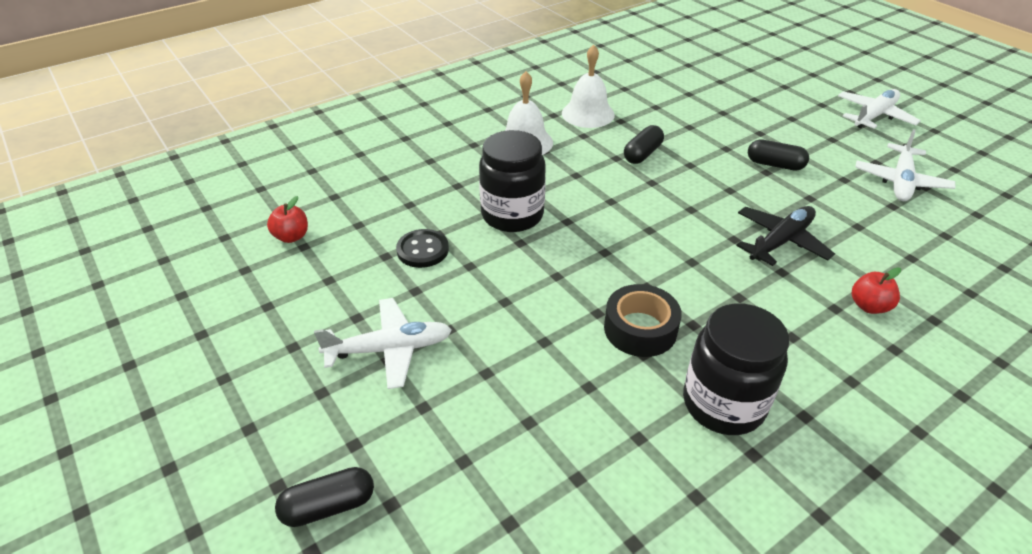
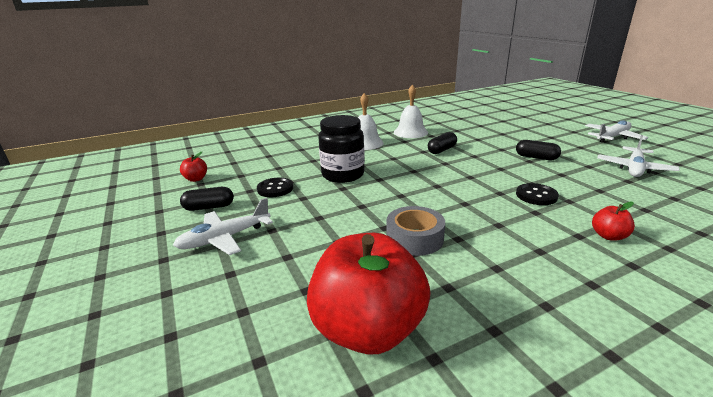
camera: 10 degrees right, 15 degrees down
(328, 506) = (121, 332): black capsule -> black capsule (209, 207)
(389, 349) = (225, 238): white plane -> white plane turned 150 degrees clockwise
(618, 469) = (368, 329): none -> red apple
(640, 329) = (414, 238): black tape -> grey tape
(723, 404) = (473, 291): black jar -> none
(780, 241) = (536, 196): black plane -> black button

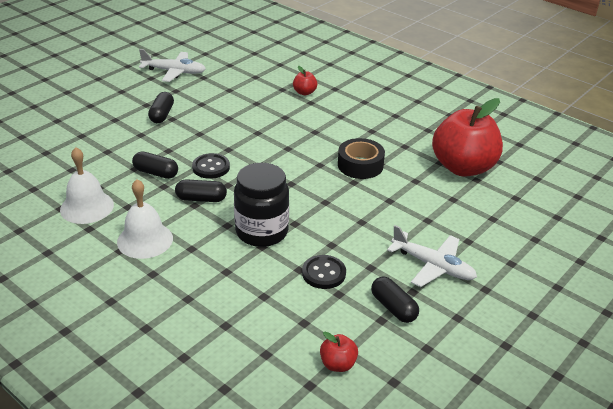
camera: 115 degrees left, 10 degrees up
(399, 160) = (201, 199): none -> black capsule
(414, 238) = (360, 165): grey tape -> black tape
(536, 196) = (255, 116): black button -> black button (211, 167)
(612, 137) = (85, 73): white plane -> none

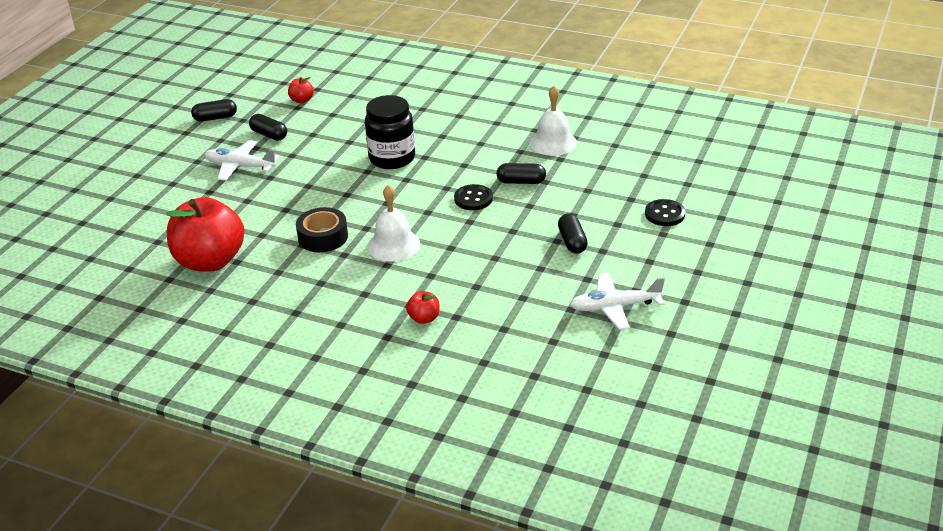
camera: 165 degrees right, 0 degrees up
(145, 240) = (483, 132): white bell -> white bell (394, 245)
(201, 199) = (461, 170): black capsule -> black capsule (215, 118)
(324, 273) = (328, 143): black button -> black button (664, 214)

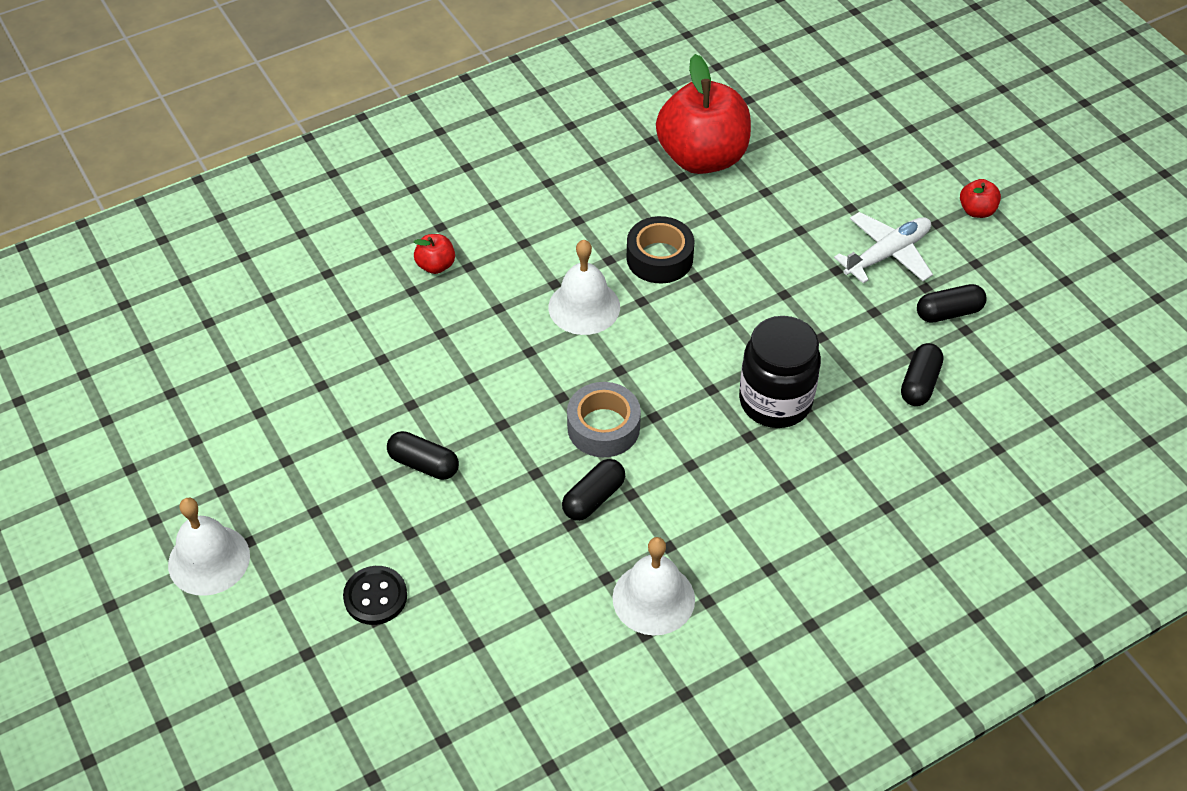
camera: 125 degrees right, 15 degrees up
(215, 118) = (1044, 281): black capsule -> black capsule (919, 383)
(302, 100) = (1026, 387): red apple -> red apple (976, 211)
(473, 199) = (603, 427): black button -> grey tape
(615, 307) = (282, 422): white plane -> none
(726, 277) = (209, 560): none -> white bell

